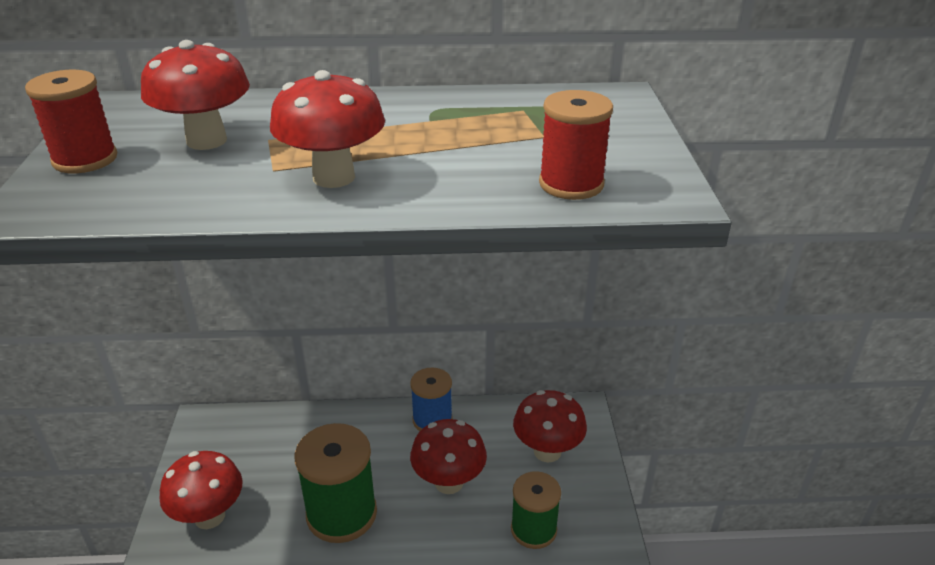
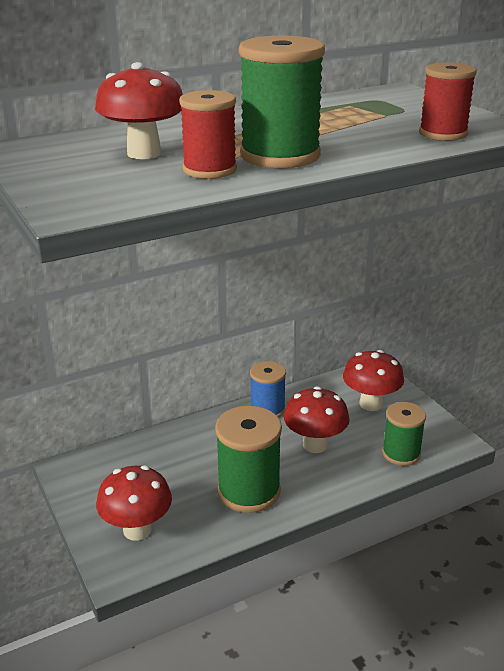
camera: 25 degrees left, 5 degrees down
(85, 159) = (61, 178): red spool -> red spool (210, 170)
(334, 177) = (280, 155): red mushroom -> green spool

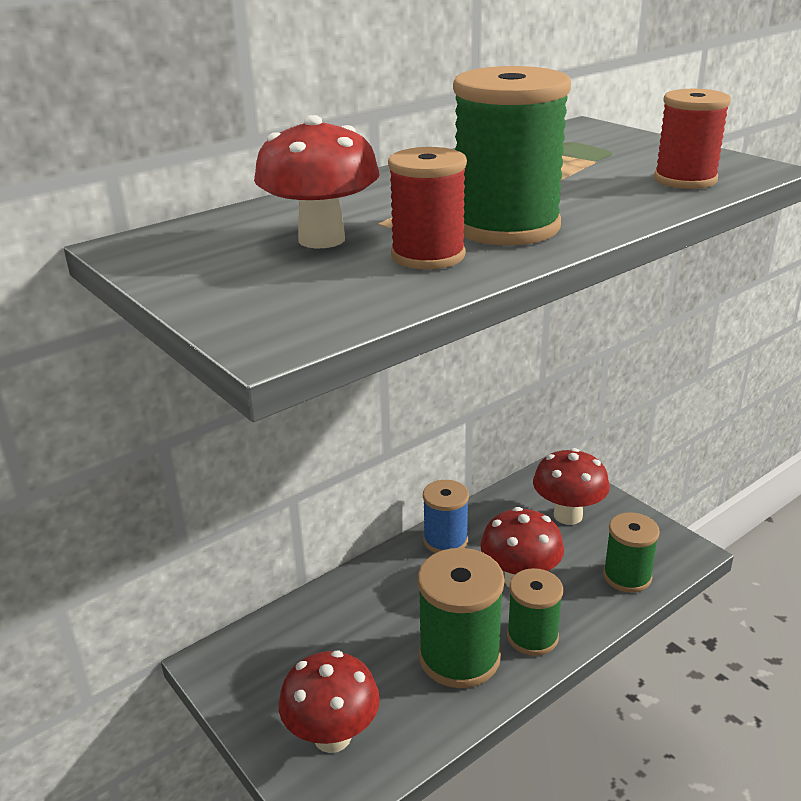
camera: 10 degrees left, 0 degrees up
(310, 485) = (532, 637): none -> green spool

